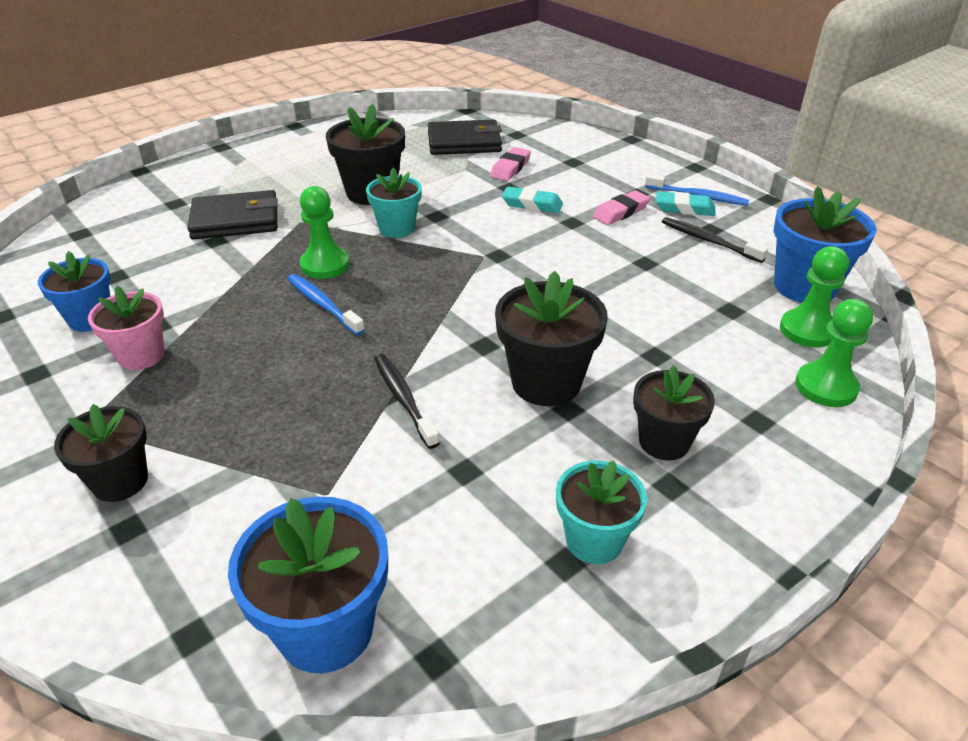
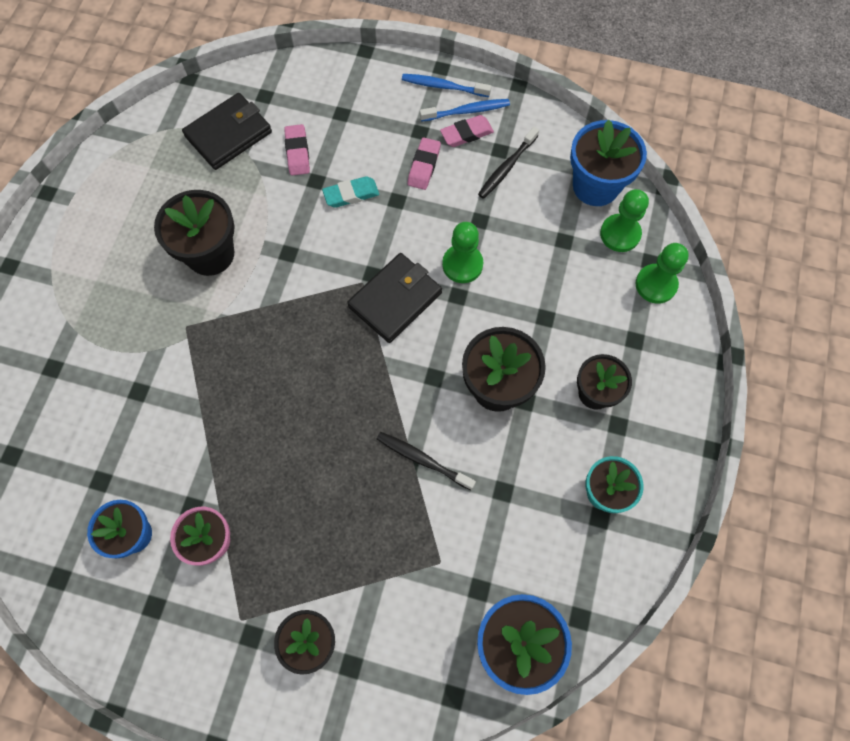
camera: 35 degrees left, 30 degrees up
(235, 220) = (129, 357): black wallet -> black wallet (395, 300)
(323, 305) = (292, 408): blue toothbrush -> blue toothbrush (443, 86)
(325, 265) = (254, 366): green pawn -> green pawn (462, 264)
(397, 228) = (271, 288): turquoise flower pot -> none
(684, 208) = (466, 134): turquoise eraser -> pink eraser
(708, 241) = (507, 167): black toothbrush -> black toothbrush turned 60 degrees counterclockwise

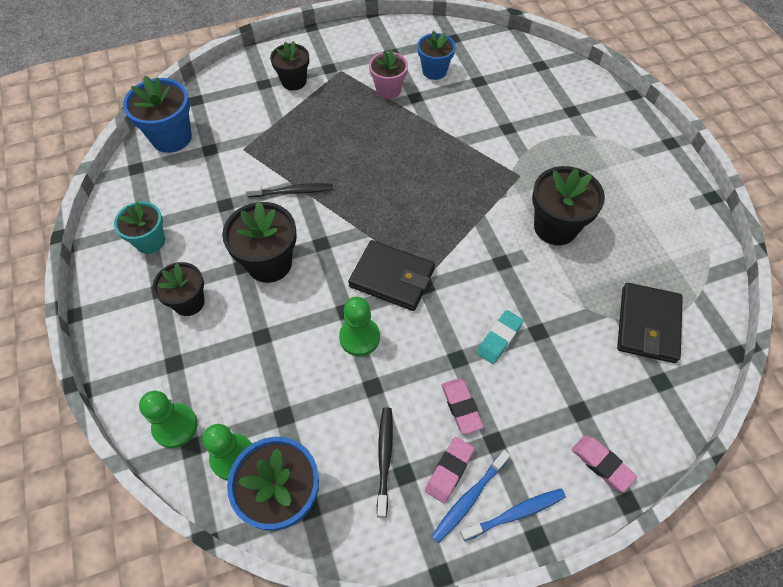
camera: 145 degrees right, 10 degrees down
(297, 152) = (577, 346): pink eraser -> pink eraser (602, 464)
(395, 300) = (392, 278): black wallet -> black wallet turned 75 degrees counterclockwise

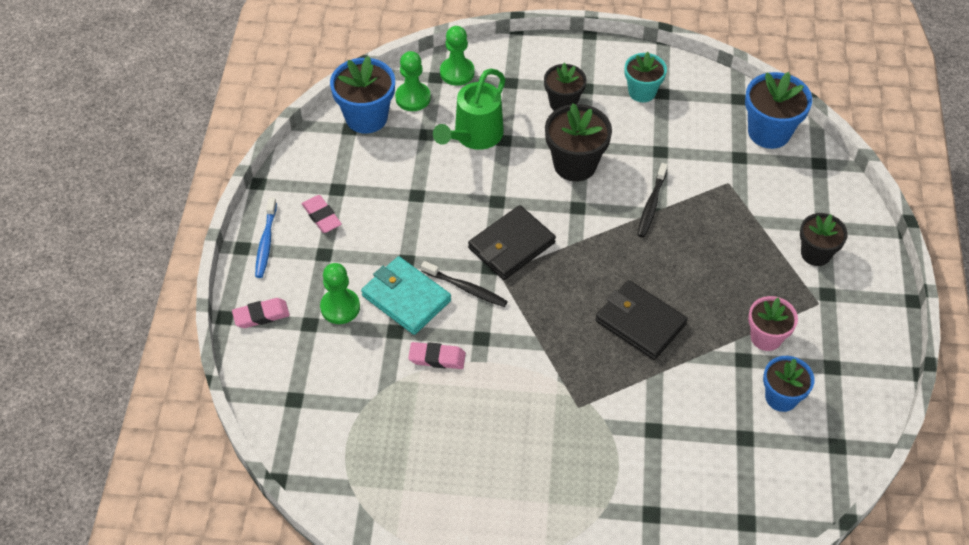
camera: 115 degrees right, 5 degrees down
(268, 366) = (474, 136): none -> green watering can
(359, 337) = (465, 202): green pawn -> green pawn (340, 307)
(384, 458) = (356, 181): black toothbrush -> black toothbrush (466, 288)
(461, 407) = (364, 245): pink eraser -> pink eraser (437, 358)
(469, 499) = (294, 220): blue toothbrush -> none
(499, 338) = (406, 298): turquoise eraser -> turquoise wallet
(555, 227) = (496, 404): black flower pot -> none
(648, 325) = (349, 422): black wallet -> black wallet (640, 322)

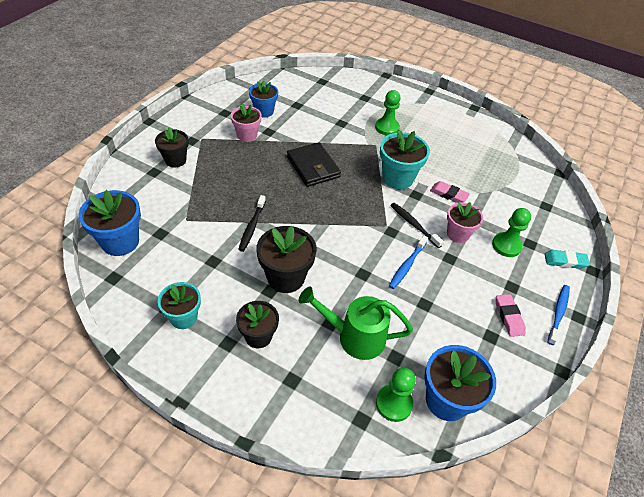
camera: 160 degrees left, 5 degrees down
(261, 315) = (565, 261): pink eraser -> turquoise eraser
(406, 298) = (457, 234): turquoise wallet -> pink flower pot
(452, 231) = (407, 265): none -> blue toothbrush
(457, 72) = (337, 416): green pawn -> green pawn (387, 127)
(474, 136) = (354, 337): green watering can -> green watering can turned 135 degrees counterclockwise
(511, 245) = (368, 239): black wallet -> none
(517, 355) = (397, 178): none -> turquoise flower pot
(651, 205) = (252, 226): black toothbrush -> black toothbrush turned 150 degrees clockwise

